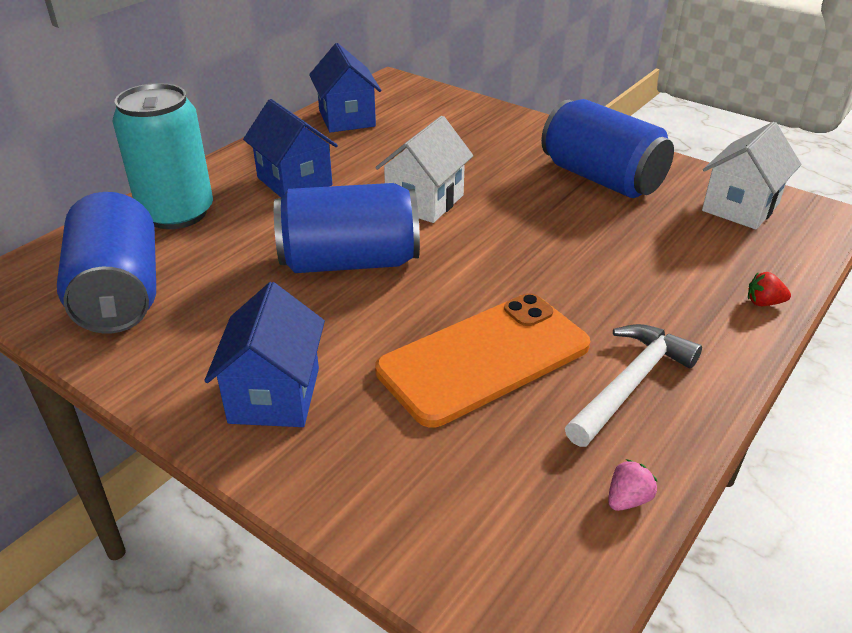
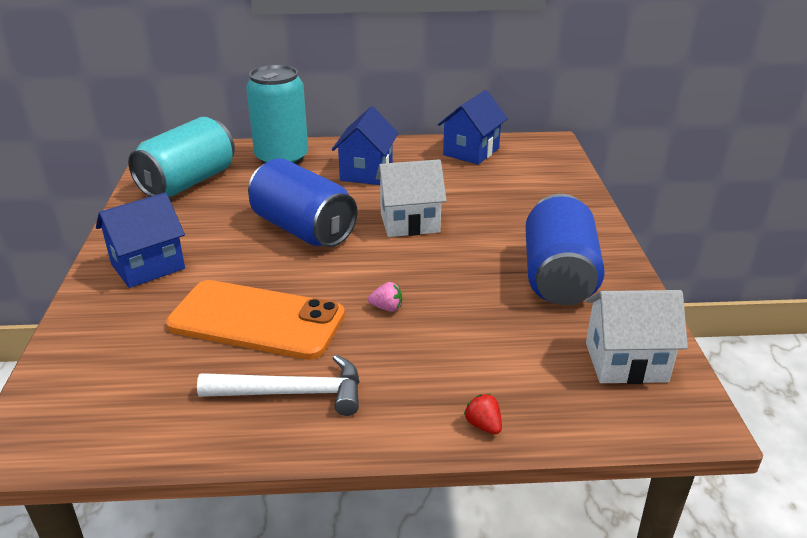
camera: 50 degrees right, 5 degrees down
(119, 294) = (188, 182): blue can -> turquoise can
(627, 499) = (164, 437): pink strawberry -> pink strawberry (387, 308)

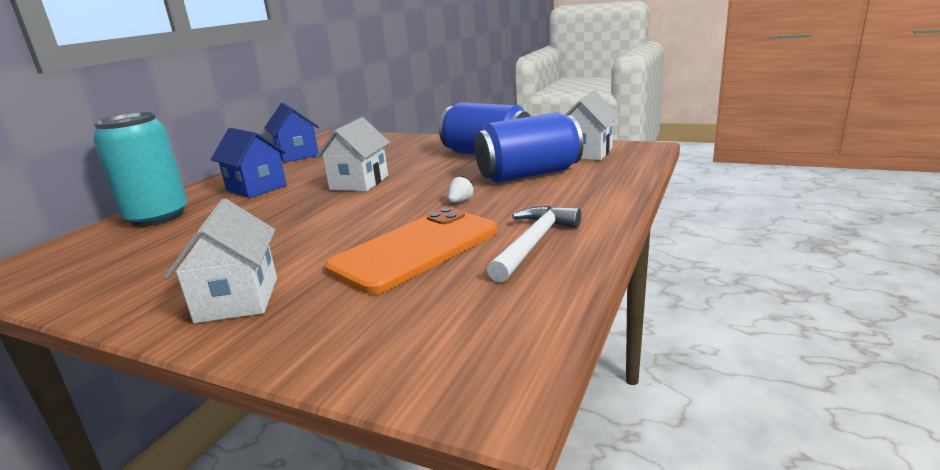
camera: 60 degrees left, 10 degrees down
(148, 266) = (238, 299): blue house -> white house
(188, 182) = (100, 266): turquoise can -> none
(303, 229) = (302, 219): blue can -> blue can (529, 174)
(387, 308) = (460, 201): pink strawberry -> white strawberry
(483, 425) = (618, 190): red strawberry -> none

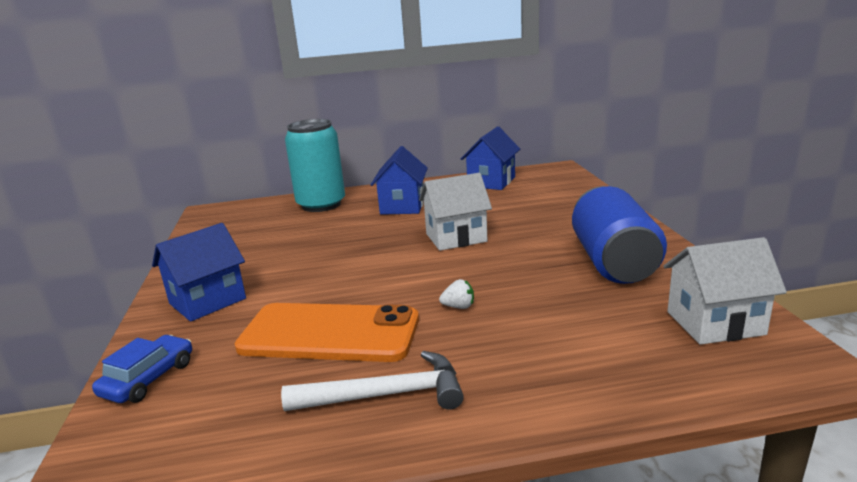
camera: 55 degrees right, 0 degrees up
(238, 299) = (207, 301): white house -> blue house
(341, 348) = (148, 379): none -> blue car
(529, 174) = (580, 314): blue can -> none

